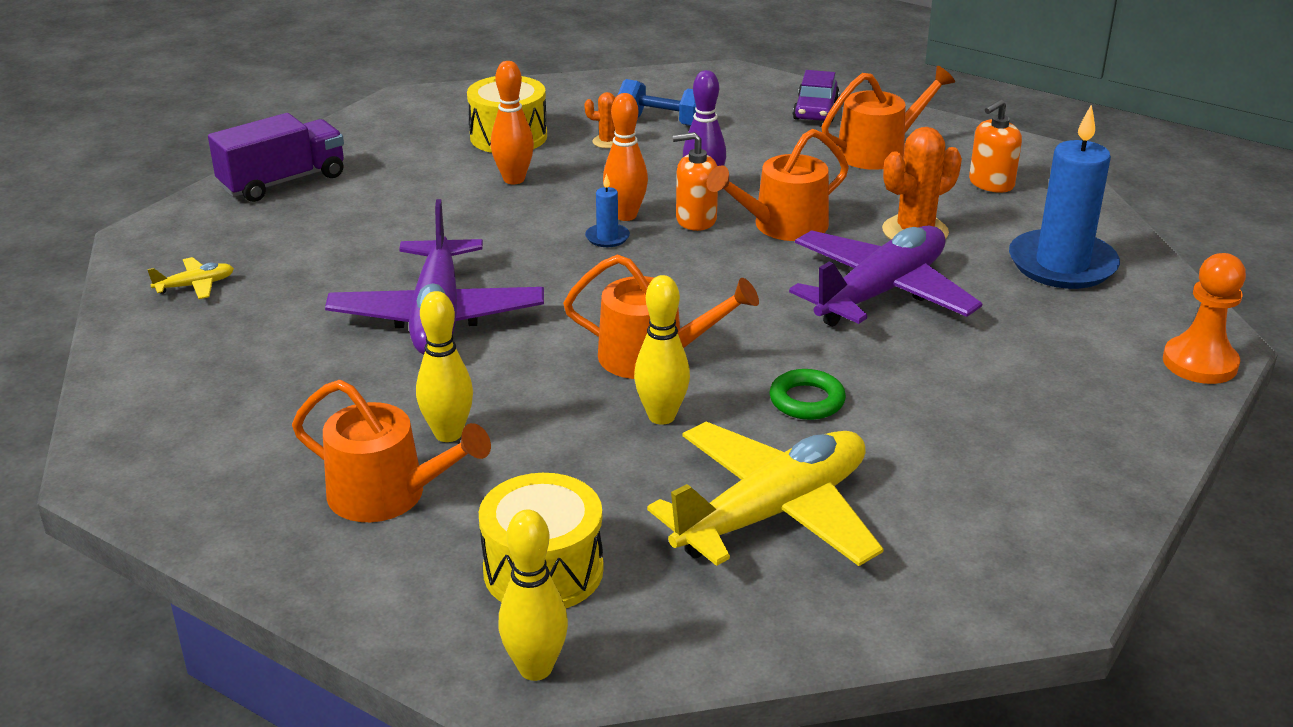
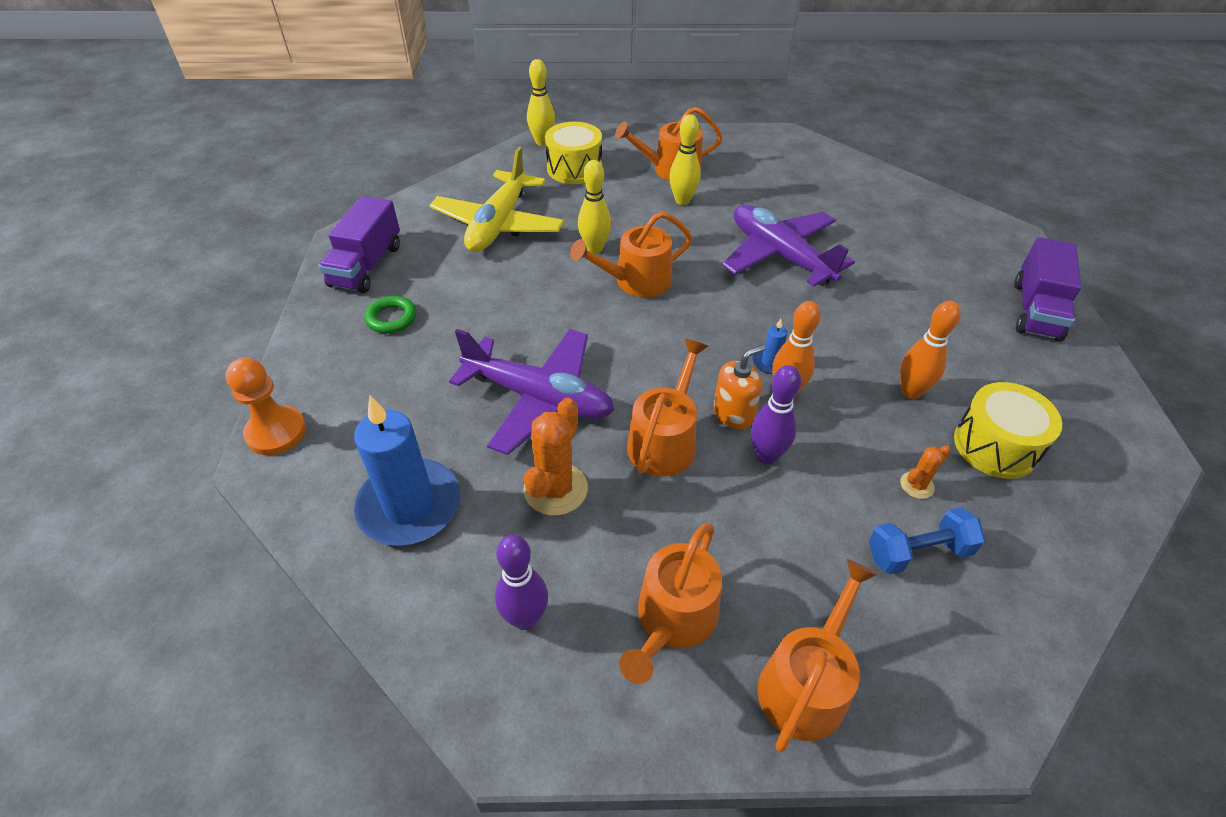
camera: 145 degrees right, 15 degrees up
(195, 285) = (924, 219): yellow plane -> none
(807, 400) = (526, 289): green ring -> green ring (391, 318)
(816, 110) = (806, 683): purple car -> orange watering can
(880, 292) = (538, 398): purple plane -> purple plane turned 75 degrees counterclockwise
(991, 183) = (525, 618): orange soap dispenser -> purple bowling pin
(1032, 527) = (366, 265): none -> purple truck

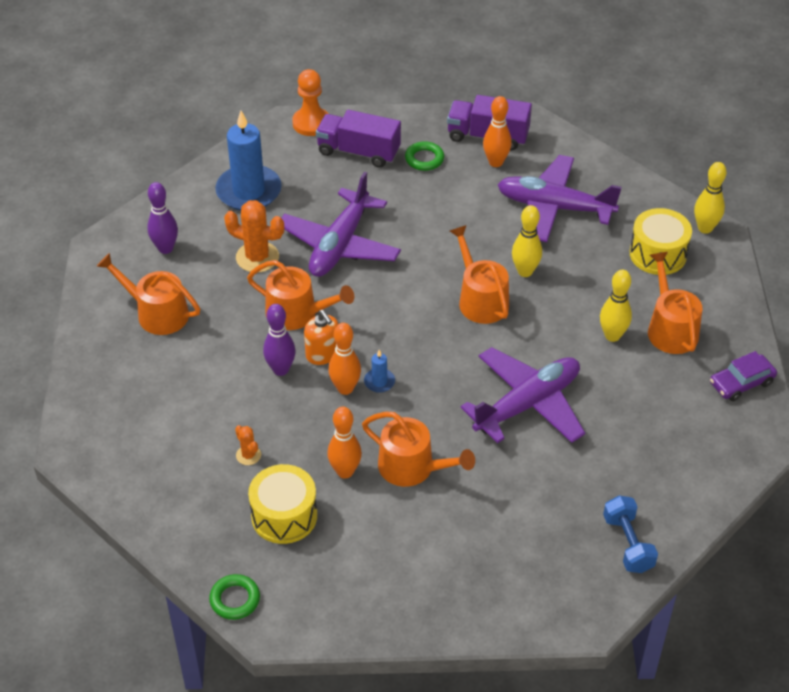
camera: 90 degrees right, 0 degrees up
(415, 261) = (496, 162): none -> orange bowling pin
(499, 224) = (554, 207): yellow plane -> purple plane
(731, 141) = (741, 383): none -> purple car
(806, 683) = (109, 371): orange watering can -> orange watering can (412, 467)
(918, 552) = (191, 444): blue dumbbell -> blue dumbbell (628, 543)
(1036, 310) = (456, 599): purple truck -> purple truck (358, 152)
(1136, 490) = (235, 599): none -> green ring

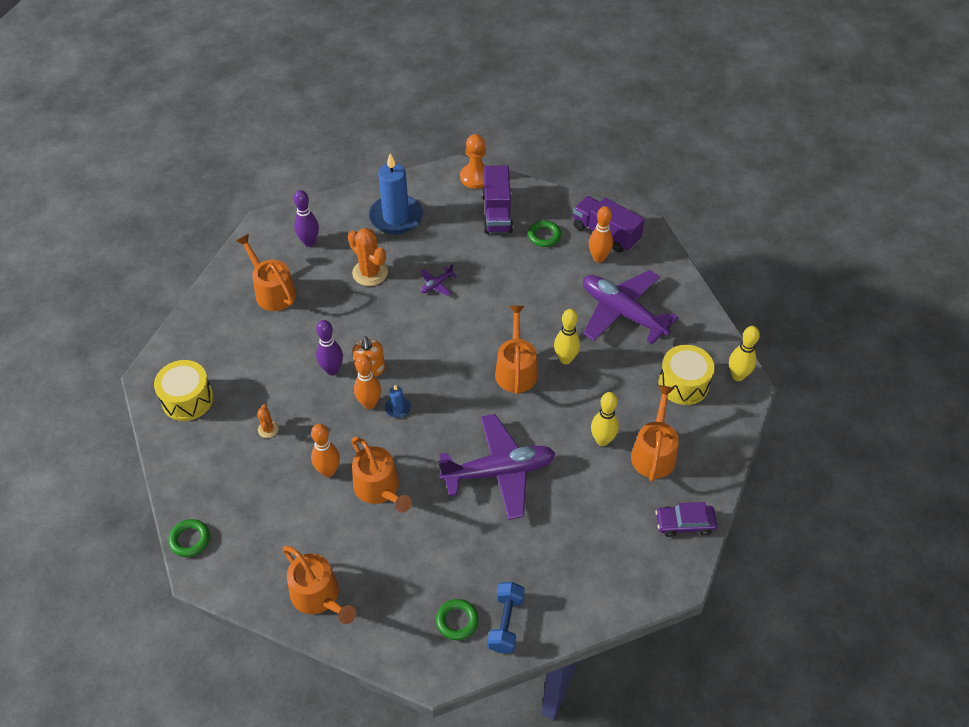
camera: 25 degrees right, 5 degrees up
(284, 516) = (263, 488): yellow drum -> yellow drum (187, 399)
(297, 313) = (371, 329): orange watering can -> orange watering can (318, 596)
(340, 245) = (436, 284): purple plane -> purple plane, size x0.40
(358, 152) = (497, 213): purple truck -> purple truck turned 135 degrees counterclockwise
(578, 562) = (457, 621): none -> green ring

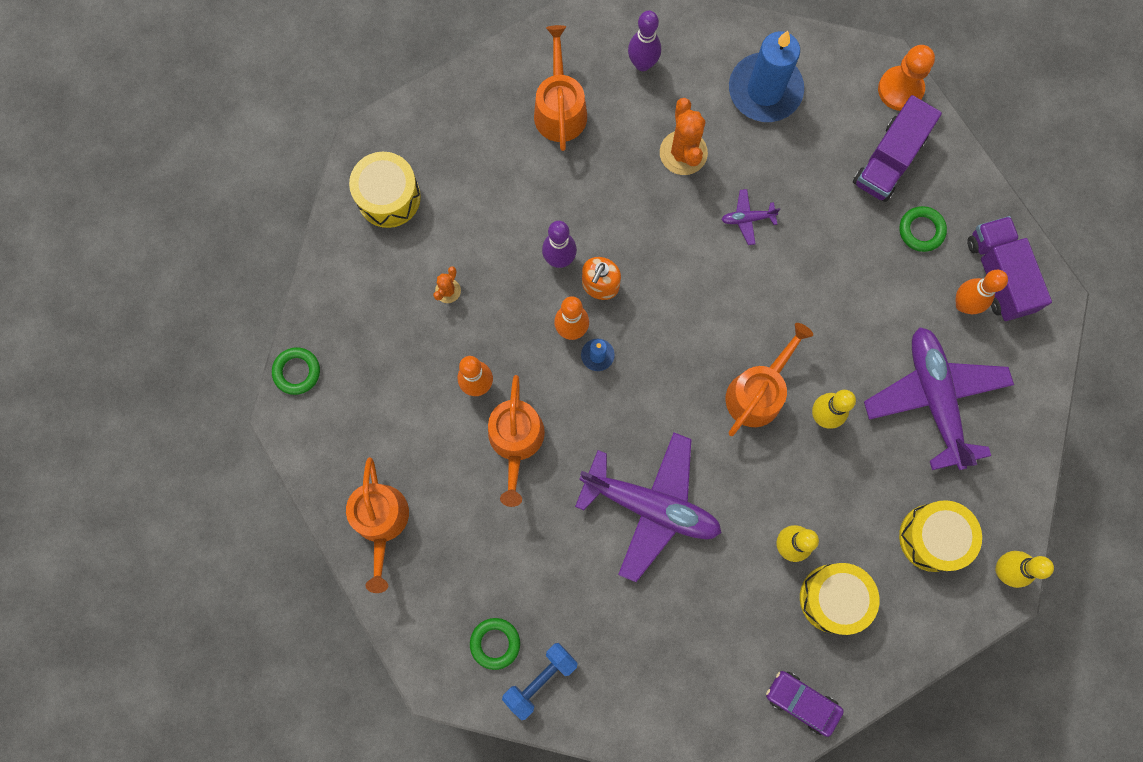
camera: 35 degrees right, 25 degrees up
(654, 452) = (833, 598): orange watering can -> yellow drum

